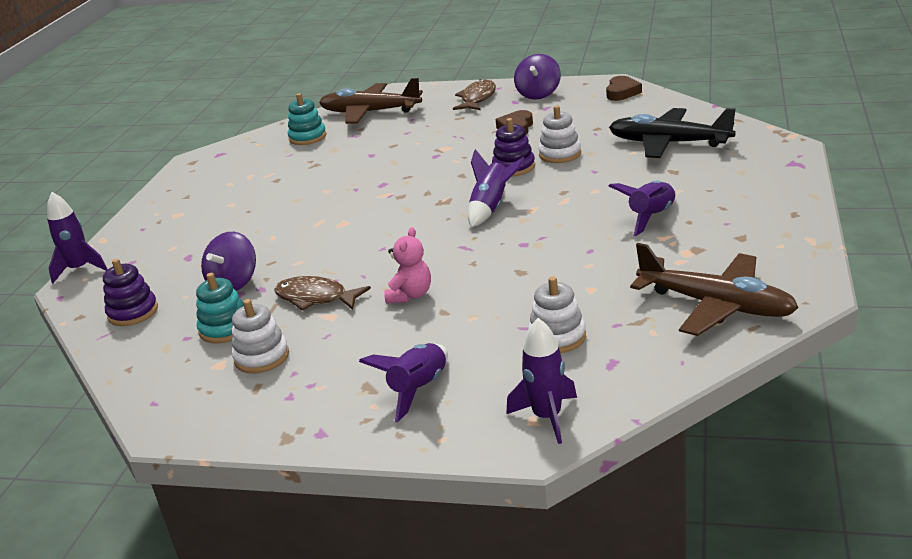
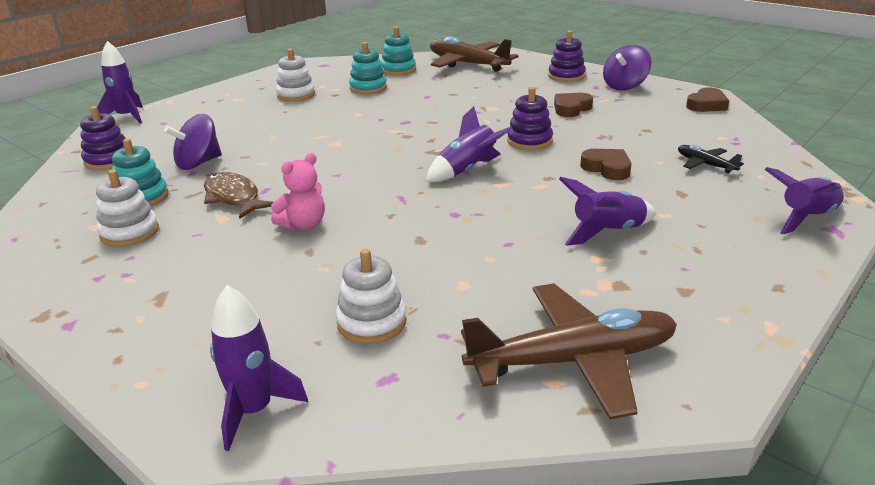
camera: 25 degrees right, 0 degrees up
(302, 164) = (368, 88): none -> turquoise stacking toy
(418, 389) = (192, 319): purple rocket -> purple rocket (806, 218)
(477, 98) = (566, 76): brown fish -> purple stacking toy
(560, 154) = (584, 142): white stacking toy -> white stacking toy (296, 95)
(600, 170) = (607, 168): none -> brown heart
(669, 143) = (705, 164): black plane -> black plane, size x0.47
(716, 305) = (573, 360): brown plane -> brown plane turned 75 degrees counterclockwise

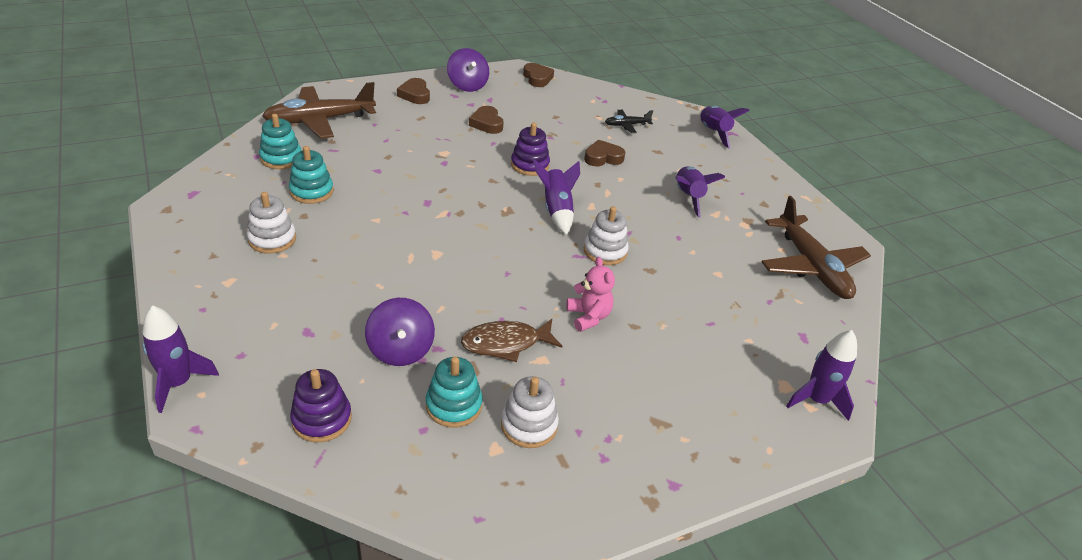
camera: 70 degrees left, 10 degrees up
(371, 322) = (744, 325): white stacking toy -> white stacking toy (605, 251)
(566, 76) = (415, 95): purple stacking toy -> brown heart
(573, 360) = (811, 266): brown plane -> brown plane turned 150 degrees clockwise

